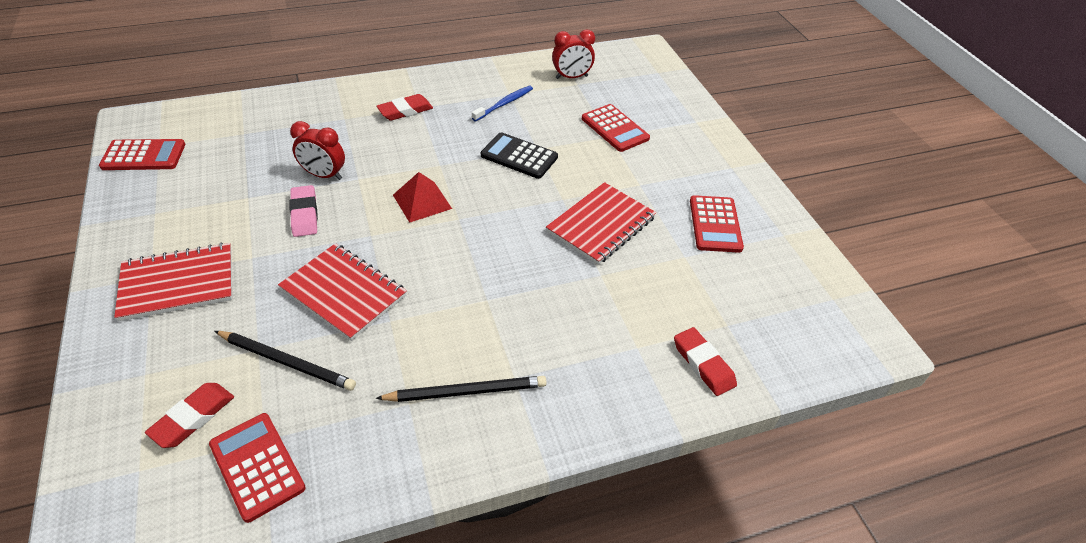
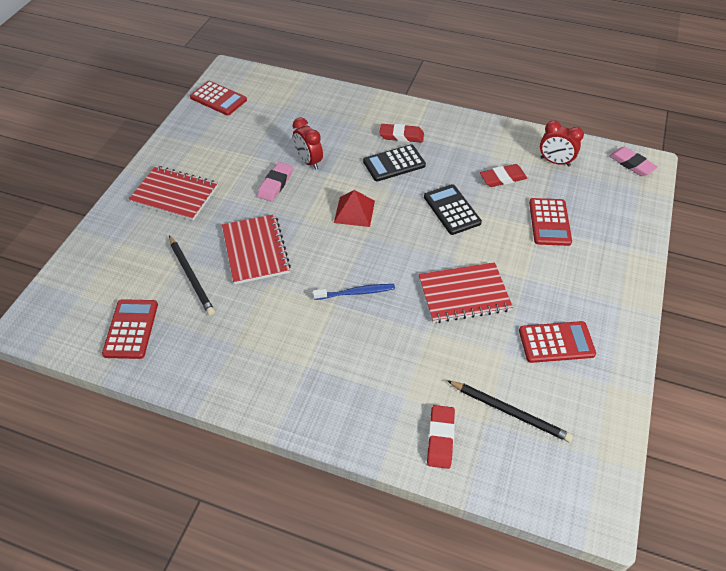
camera: 40 degrees right, 5 degrees up
(193, 417) = (123, 281): red eraser -> red eraser (502, 178)
(422, 139) = (394, 163): none -> black calculator
(465, 391) = (271, 357): black pencil -> black pencil (509, 412)
(504, 104) = (479, 161): blue toothbrush -> blue toothbrush (356, 292)
(634, 55) = (631, 164): none -> pink eraser
(715, 224) = (556, 342): red calculator -> red calculator turned 135 degrees counterclockwise

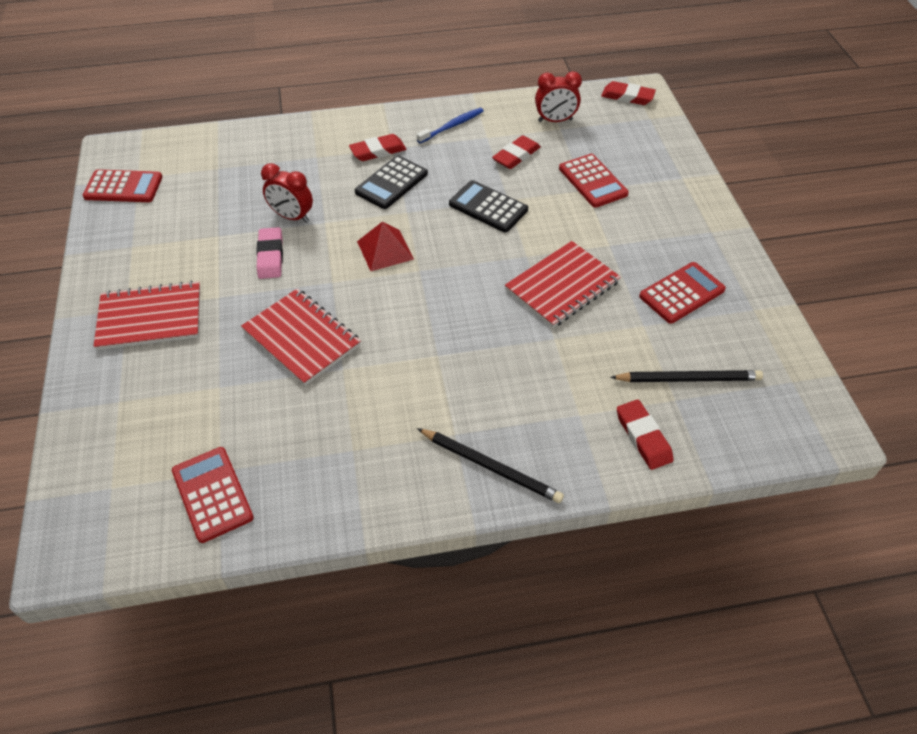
camera: 30 degrees left, 0 degrees up
(191, 276) = (244, 400): black pencil -> black pencil (490, 466)
(356, 292) = (450, 333): blue toothbrush -> blue toothbrush (452, 126)
(631, 164) = (627, 97): pink eraser -> red eraser

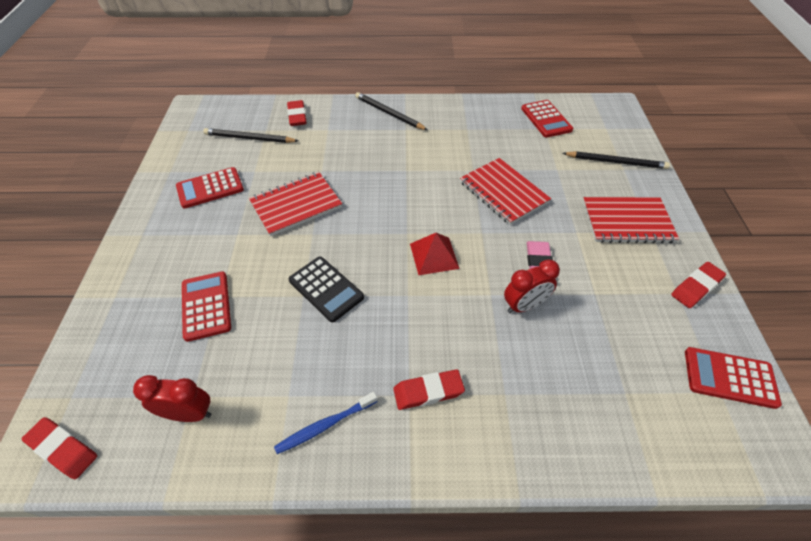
camera: 170 degrees left, 0 degrees up
(125, 413) = (615, 162): none -> black pencil
(292, 217) = (524, 305): red clock -> red clock turned 120 degrees clockwise
(391, 183) = (418, 336): black calculator -> none
(516, 156) = (267, 356): red eraser -> red eraser (696, 287)

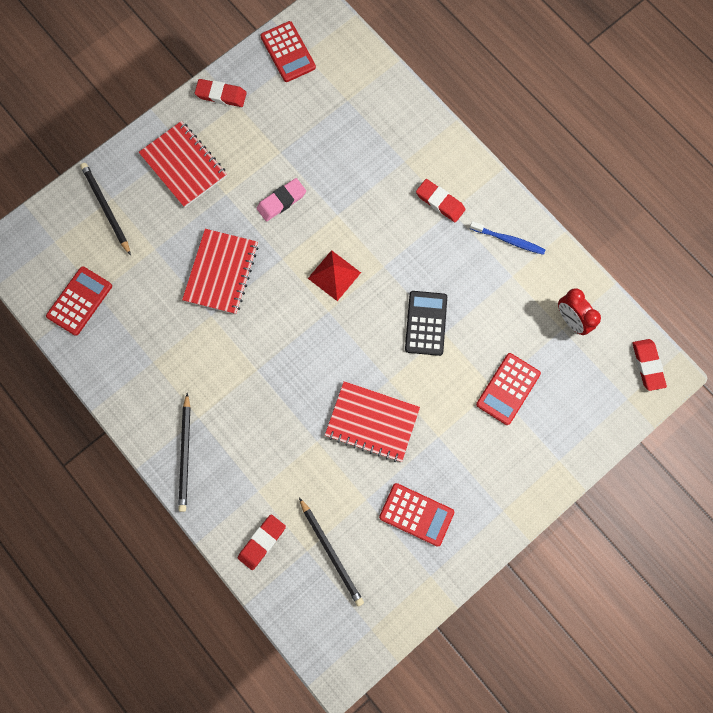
camera: 130 degrees left, 25 degrees up
(524, 305) = (328, 188): red clock -> none

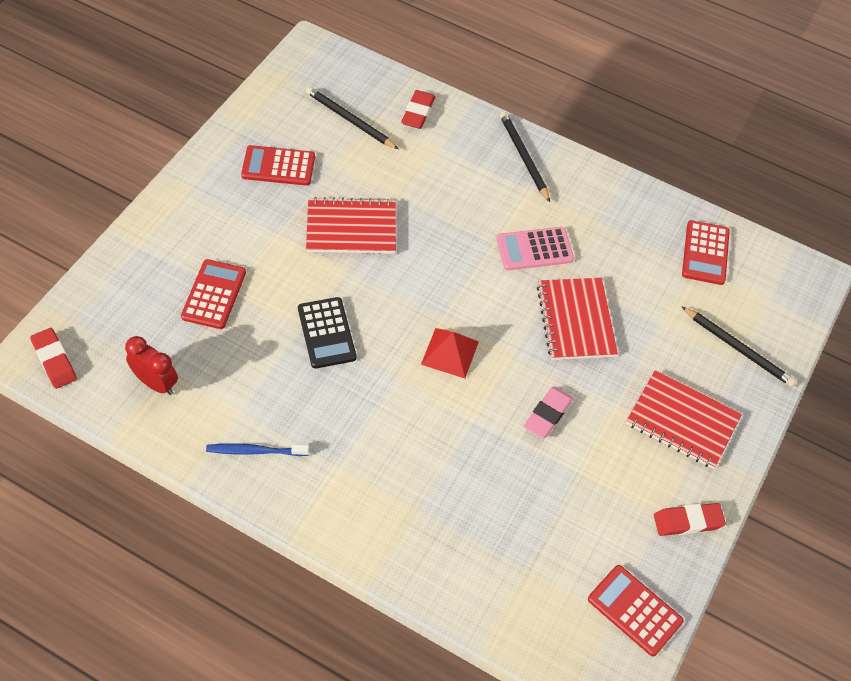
camera: 155 degrees right, 20 degrees down
(223, 350) = (534, 249): none -> pink calculator
(440, 202) = (355, 471): red eraser -> none

